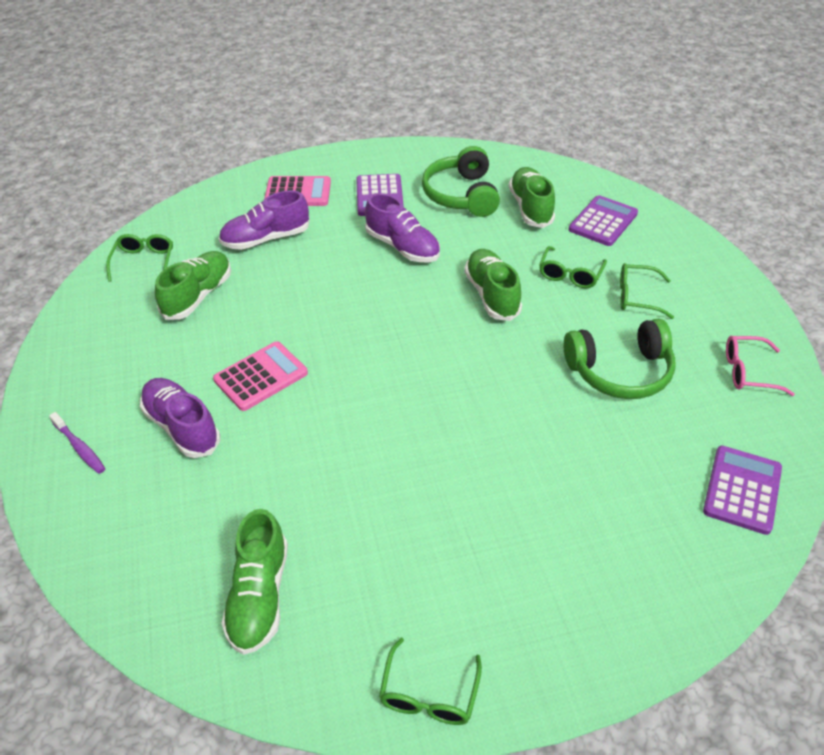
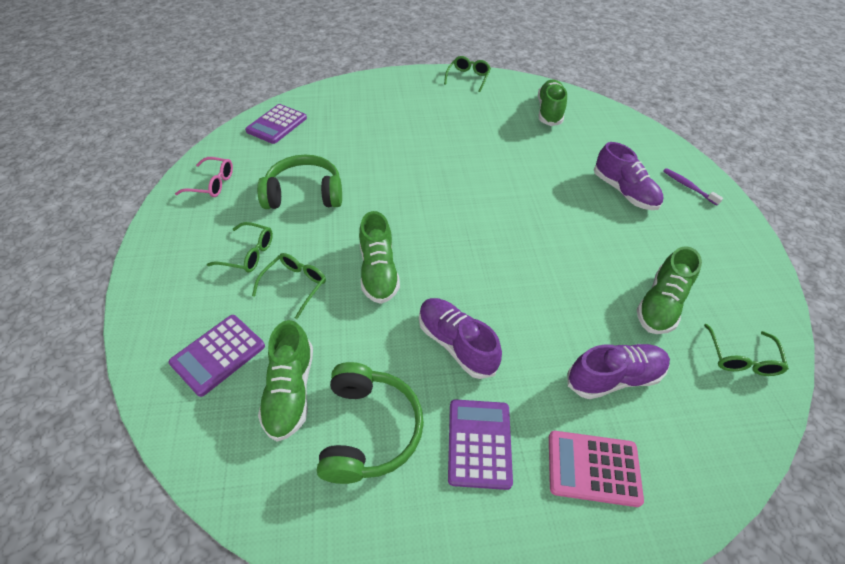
camera: 175 degrees left, 5 degrees up
(261, 376) = (577, 220): pink calculator -> none

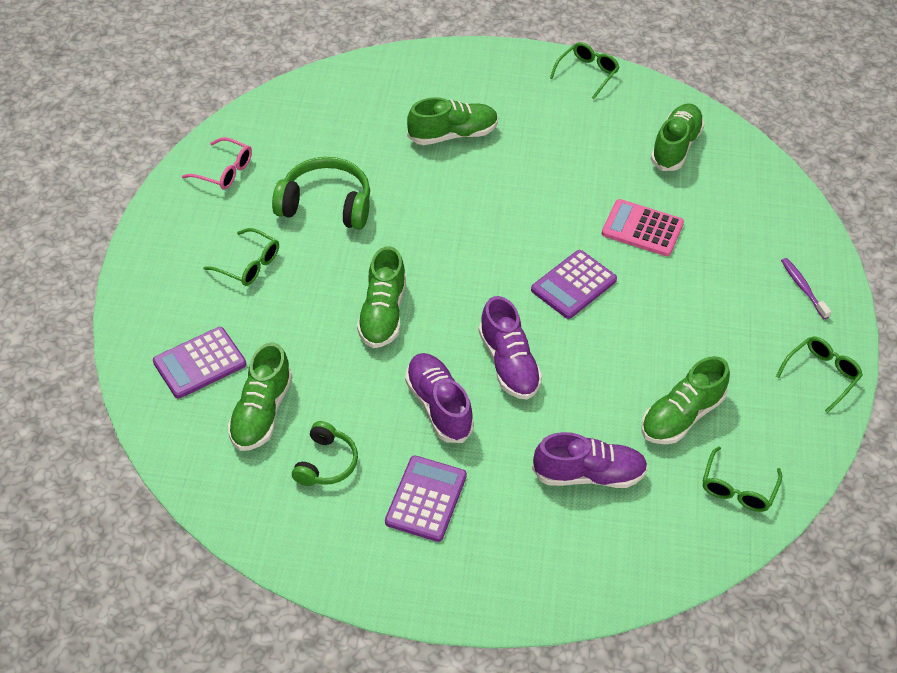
camera: 15 degrees right, 0 degrees up
(277, 124) = (315, 103): purple calculator -> purple calculator (573, 285)
(295, 285) = (290, 310): green glasses -> green glasses (821, 375)
(368, 429) = (325, 463): green headphones -> green headphones, size x0.61
(389, 129) = (453, 134): none -> green shoe
(593, 468) = (525, 545): pink calculator -> pink calculator (642, 228)
(624, 192) = (715, 278): purple shoe -> purple shoe (508, 364)

